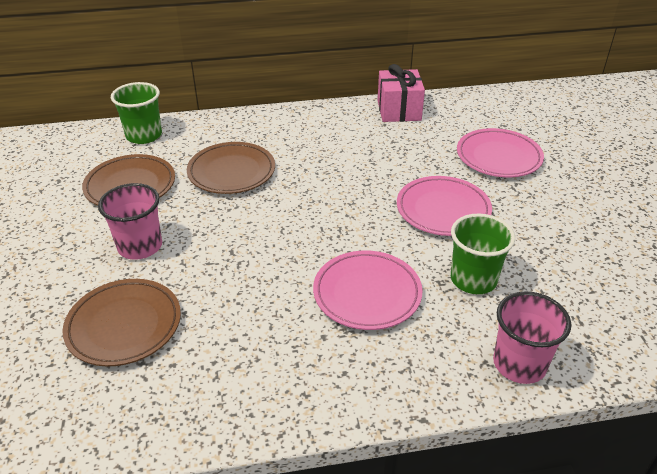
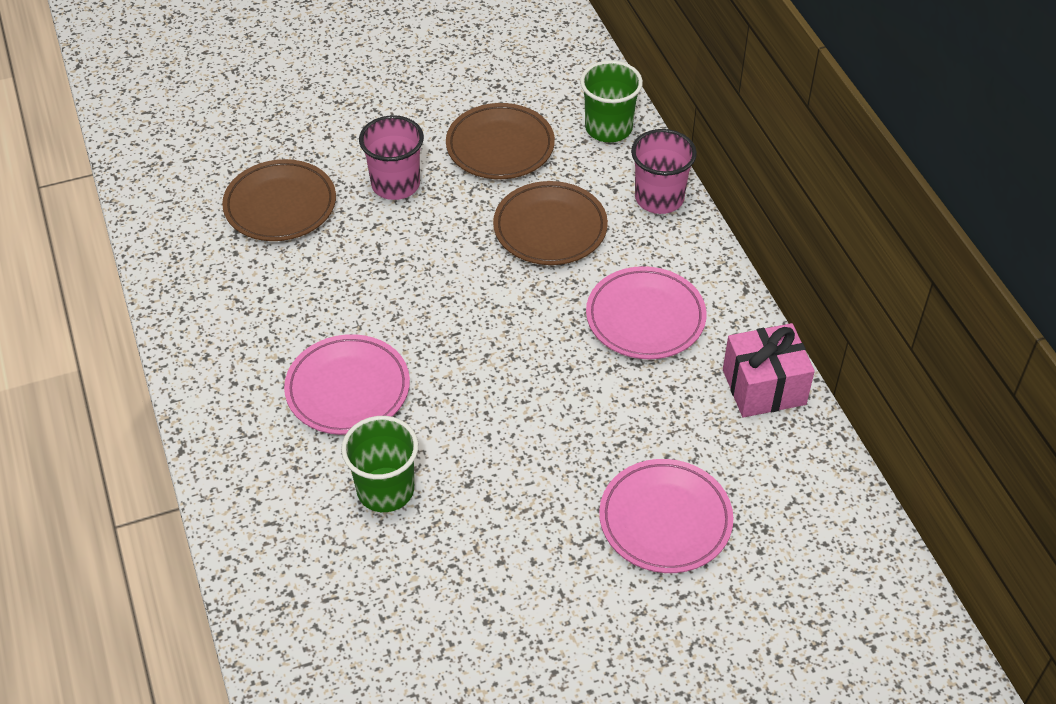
camera: 80 degrees right, 10 degrees up
(443, 210) = (517, 454): pink plate -> pink plate (645, 318)
(519, 364) = (256, 533): pink cup -> pink cup (659, 198)

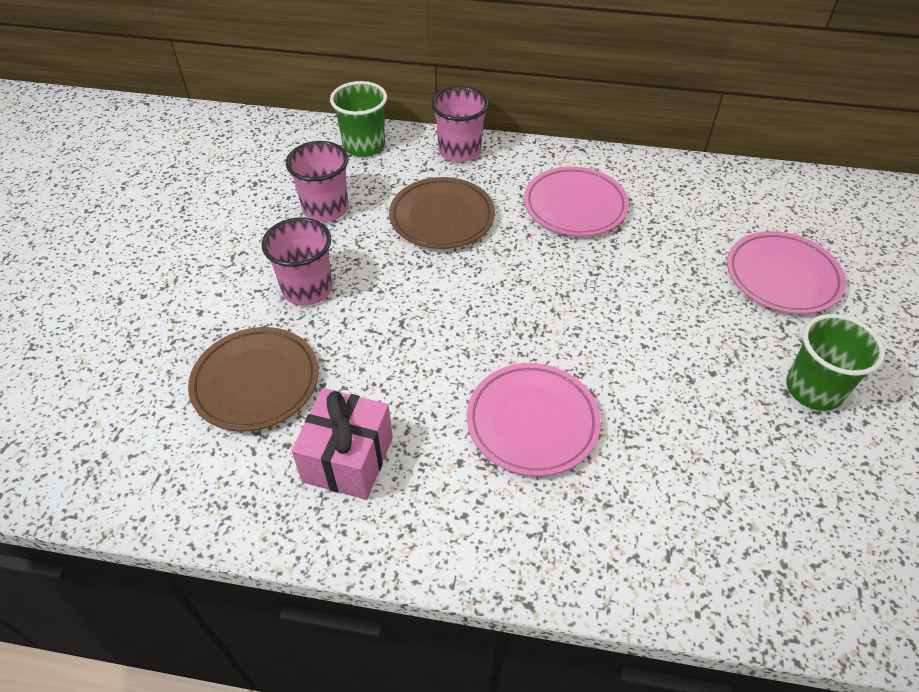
camera: 60 degrees left, 0 degrees up
(385, 490) = (670, 441): green cup -> green cup (814, 389)
(500, 146) = (325, 209): brown plate -> pink cup
(764, 387) = (679, 178): pink gift -> pink gift (348, 459)

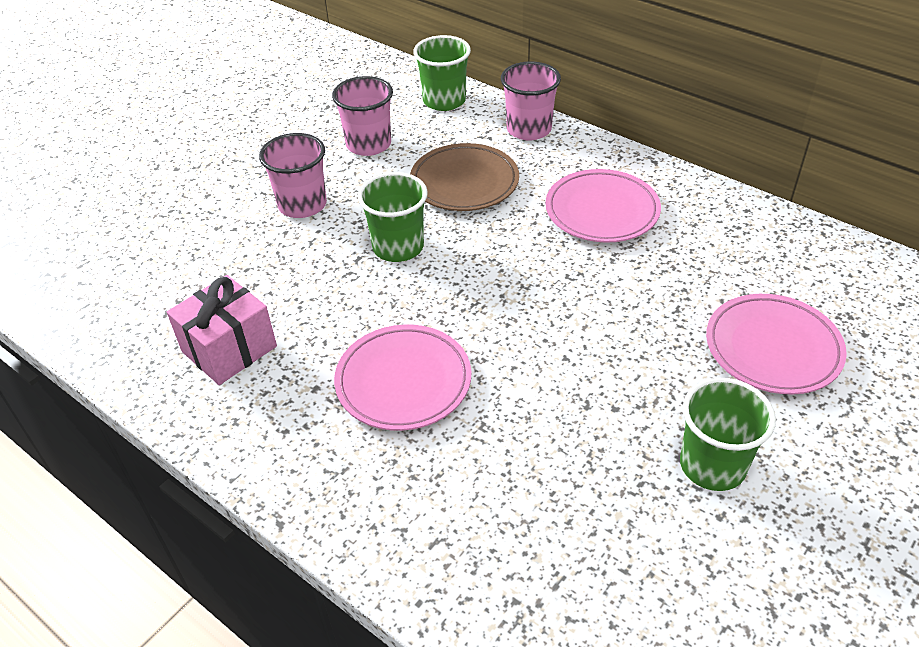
camera: 30 degrees right, 5 degrees down
(256, 382) = (206, 263): brown plate -> none
(430, 298) = (398, 247): none -> green cup

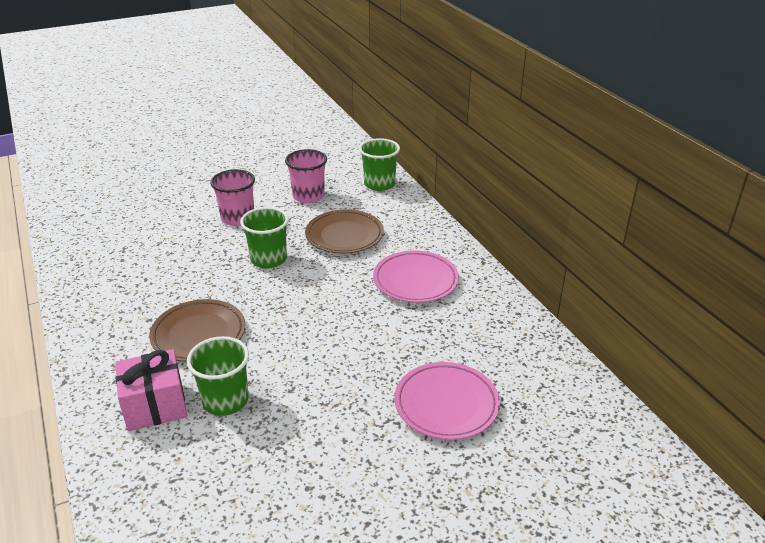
camera: 25 degrees right, 10 degrees down
(229, 349) = (125, 282): pink gift -> pink gift (155, 406)
(403, 382) = (198, 334): pink plate -> brown plate
(529, 129) = (417, 217): pink cup -> none
(712, 465) = (333, 456): green cup -> green cup (225, 400)

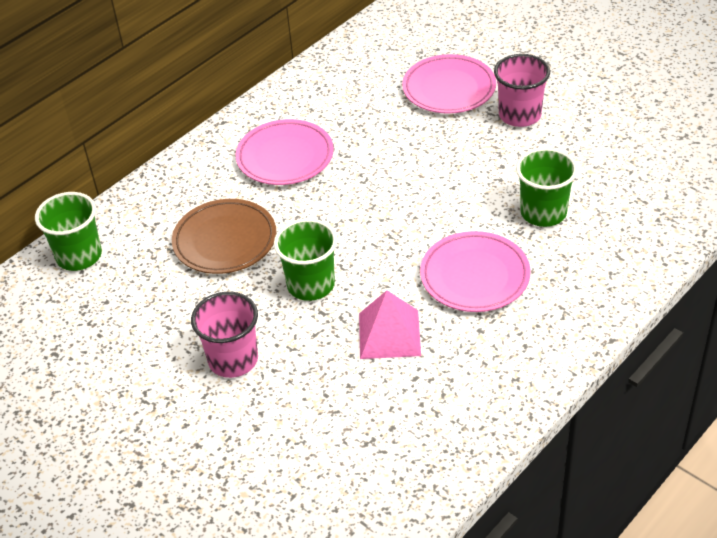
camera: 110 degrees left, 10 degrees up
(155, 406) = (585, 254): pink gift -> none
(191, 279) = (389, 334): none -> pink pyramid
(198, 334) = (475, 276): brown plate -> pink plate
(308, 196) = (141, 313): pink cup -> pink cup (519, 115)

